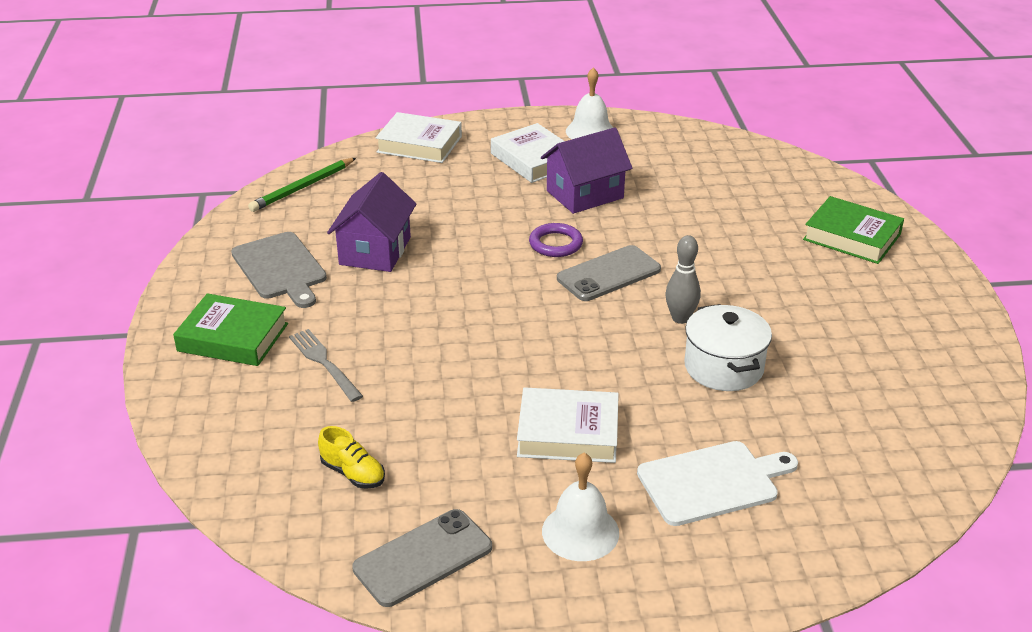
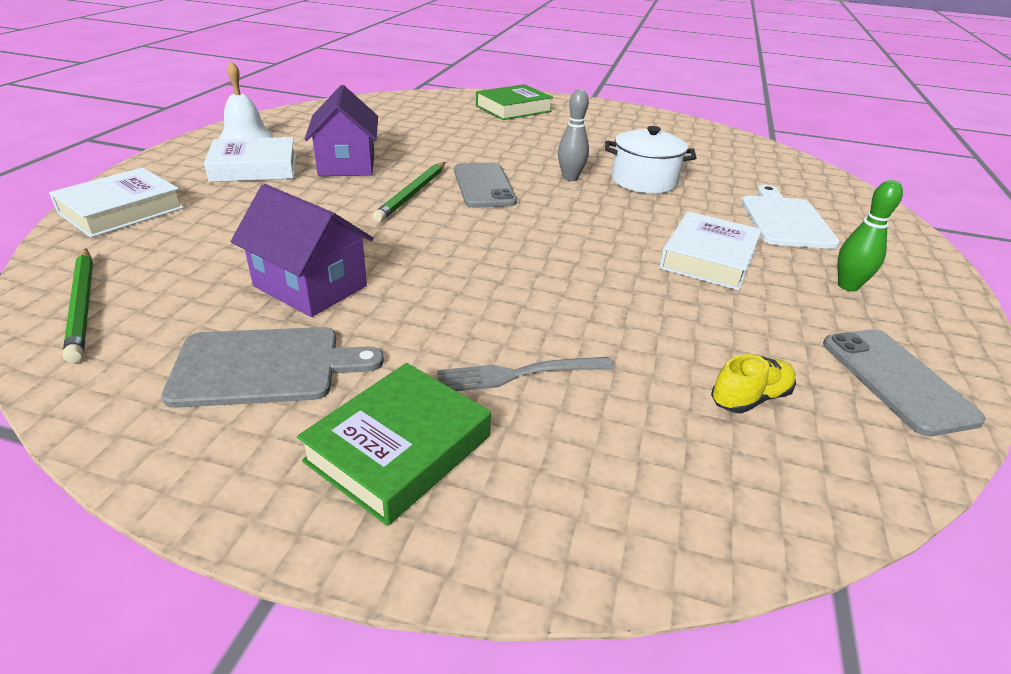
camera: 70 degrees left, 0 degrees up
(555, 244) = (412, 194): purple ring -> green pencil
(580, 532) = (848, 286): white bell -> green bowling pin

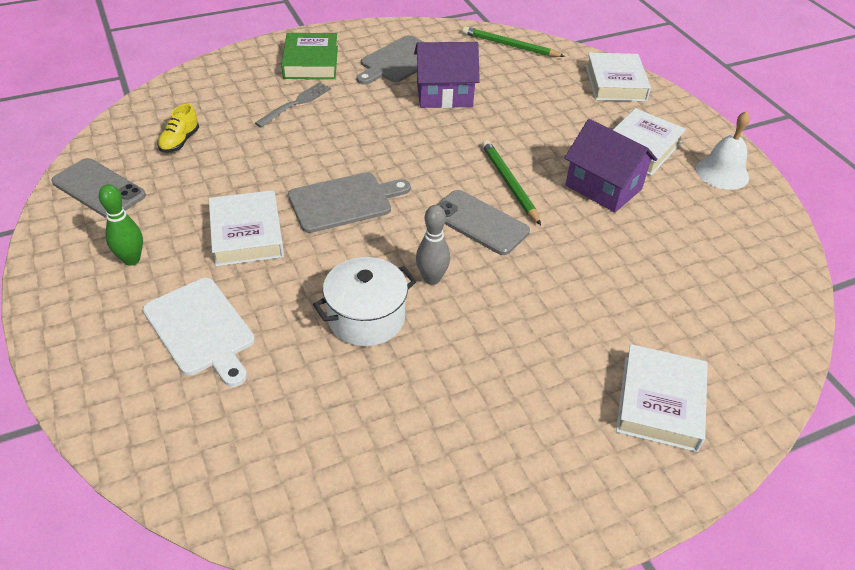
camera: 140 degrees right, 10 degrees up
(513, 109) = (659, 402): green book -> white book
(583, 242) = (344, 201): none -> grey cutting board

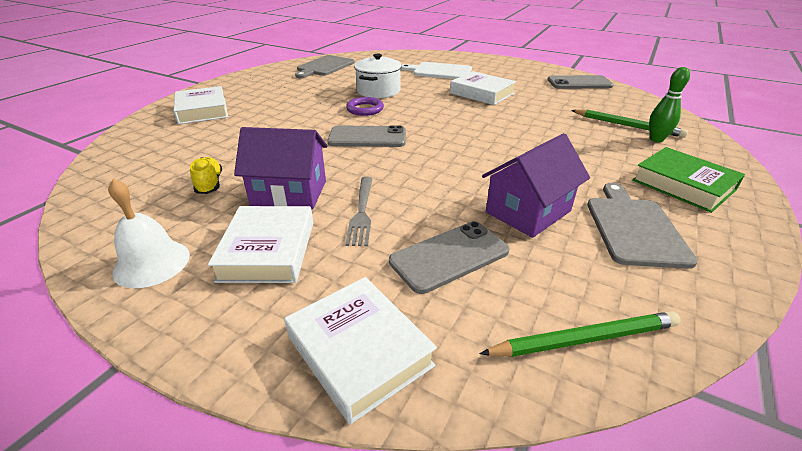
camera: 145 degrees right, 10 degrees down
(131, 259) = (507, 74): green bowling pin -> green bowling pin (656, 139)
(180, 141) = (603, 107): yellow shoe -> yellow shoe (209, 184)
(296, 103) = (607, 150): grey fork -> grey fork (362, 212)
(344, 201) = (462, 118): grey cutting board -> grey cutting board (324, 67)
(431, 279) = (365, 109): grey bowling pin -> purple ring
(509, 183) = (372, 165): green pencil -> green pencil (627, 125)
(529, 96) = (449, 256): none -> grey phone

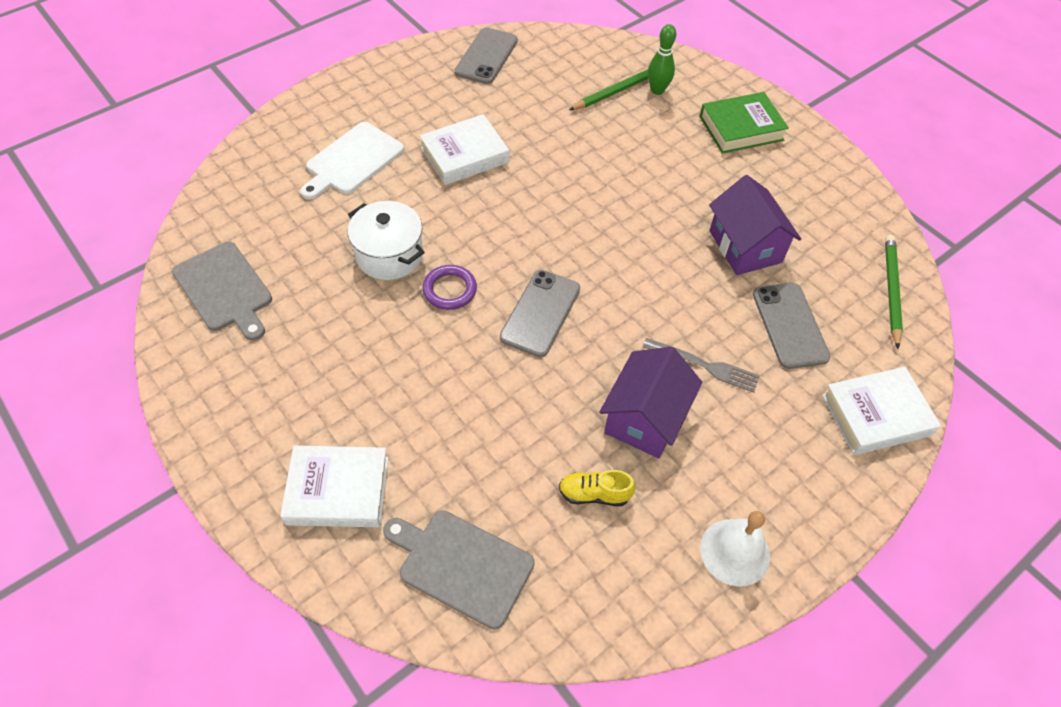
camera: 70 degrees left, 20 degrees up
(268, 250) = (743, 453): white book -> none
(634, 228) = (788, 196): grey cutting board -> grey cutting board (461, 565)

